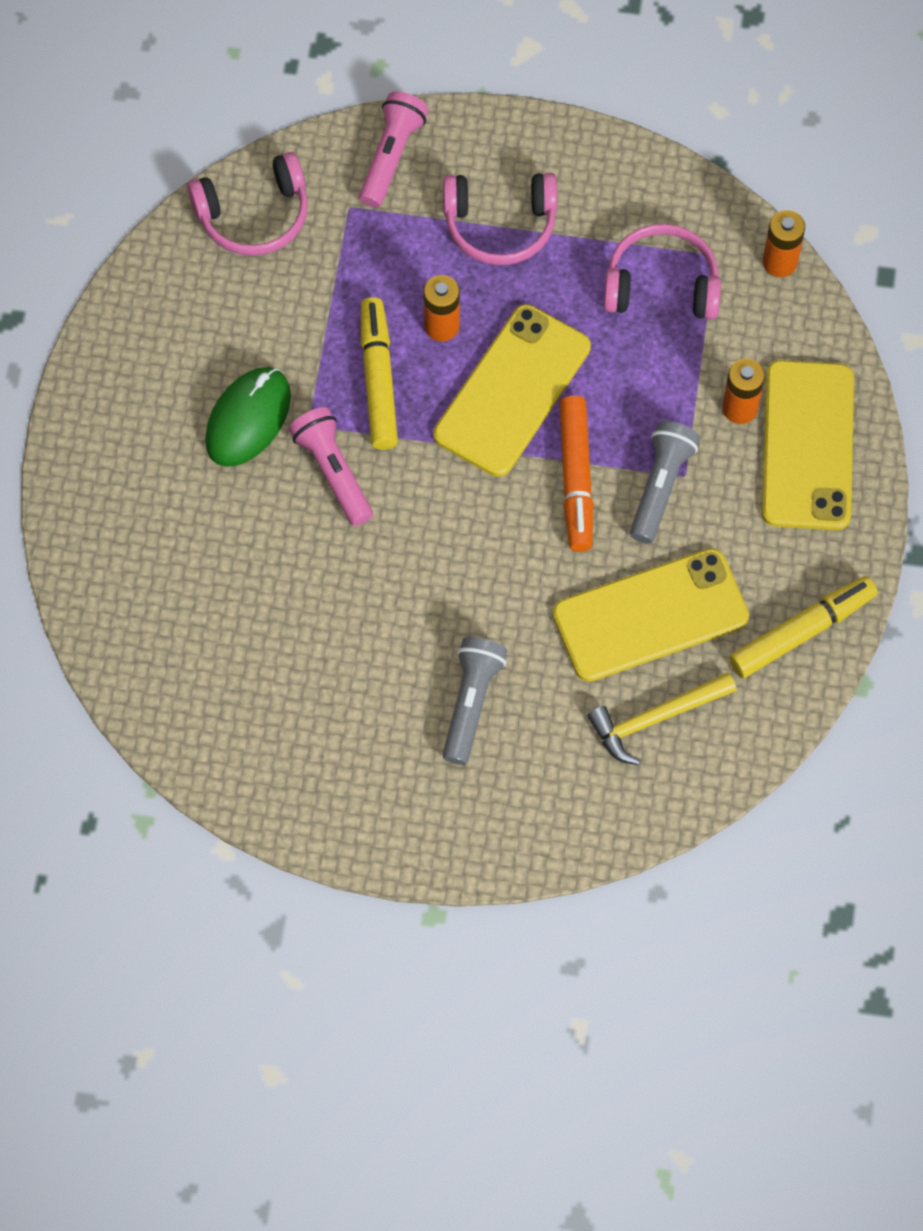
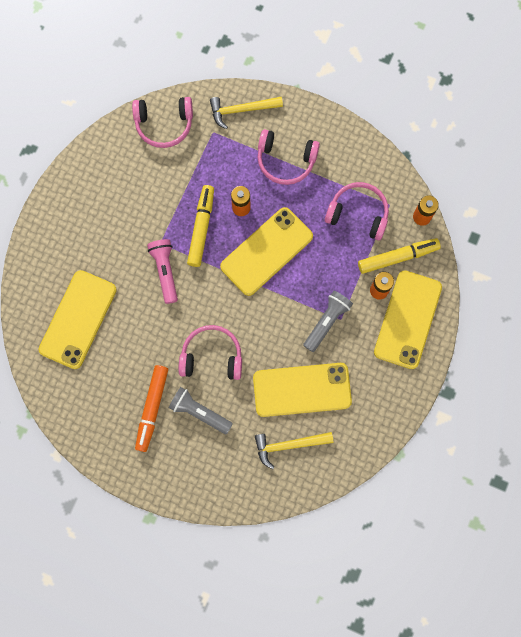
camera: 15 degrees right, 10 degrees up
(194, 597) = (78, 319): none -> yellow phone
(248, 419) = (131, 232): green mouse -> none
(391, 156) = (241, 110): pink flashlight -> yellow hammer
(465, 600) = (212, 356): none -> pink headphones
(471, 703) = (199, 412): grey flashlight -> grey flashlight turned 90 degrees counterclockwise
(576, 478) = (285, 306): orange marker -> orange marker (152, 408)
(801, 631) = (376, 418): yellow marker -> yellow marker (397, 257)

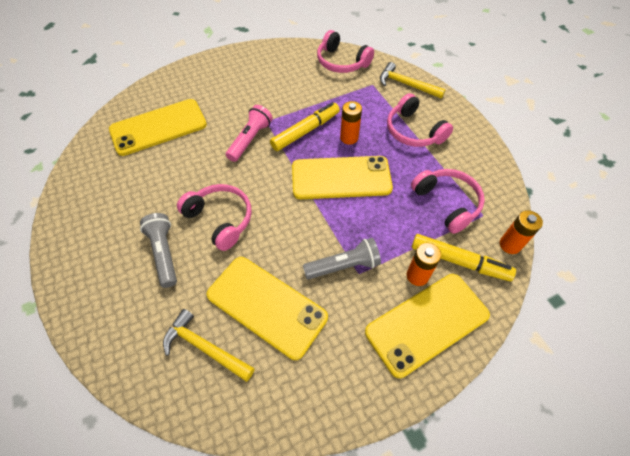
camera: 40 degrees right, 20 degrees down
(152, 408) = (134, 221): orange marker -> none

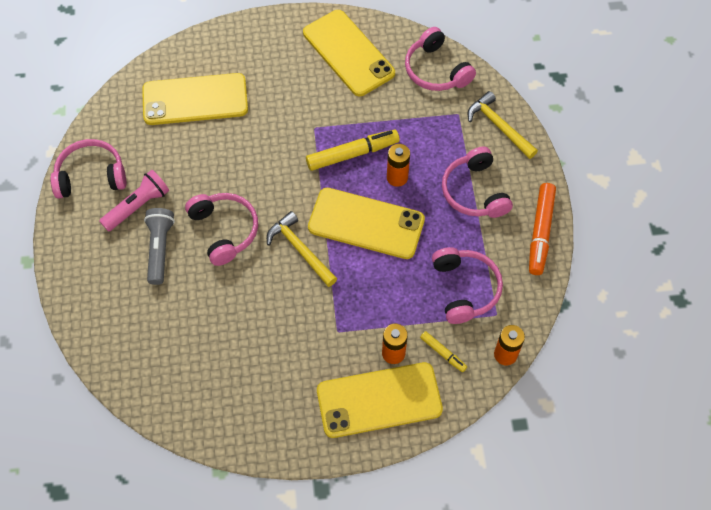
camera: 20 degrees right, 5 degrees up
(79, 210) = (91, 176): none -> pink headphones
(205, 347) = (170, 351): yellow hammer -> yellow hammer (300, 249)
(250, 139) = (288, 146): pink flashlight -> pink flashlight (138, 206)
(266, 306) = (237, 333): yellow phone -> yellow phone (348, 53)
(343, 266) = (326, 319): grey flashlight -> none
(459, 261) = (443, 353): yellow marker -> yellow marker, size x0.53
(479, 145) = (540, 232): none -> orange marker

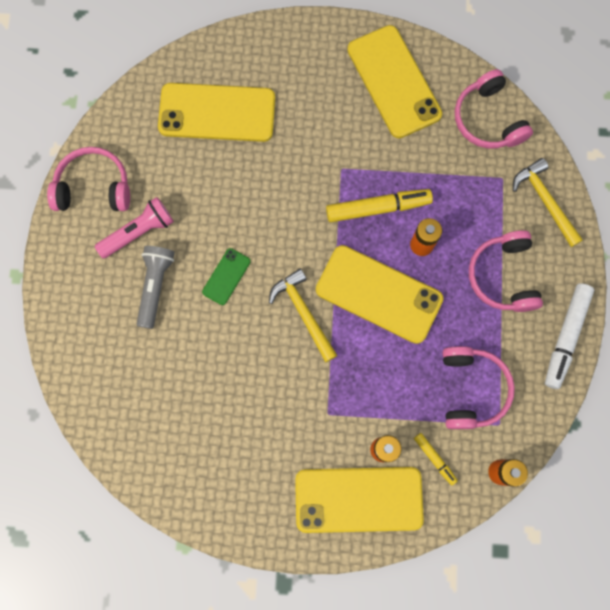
camera: 10 degrees right, 15 degrees up
(224, 230) = (226, 276): pink headphones -> green phone
(540, 232) = (566, 337): orange marker -> white marker

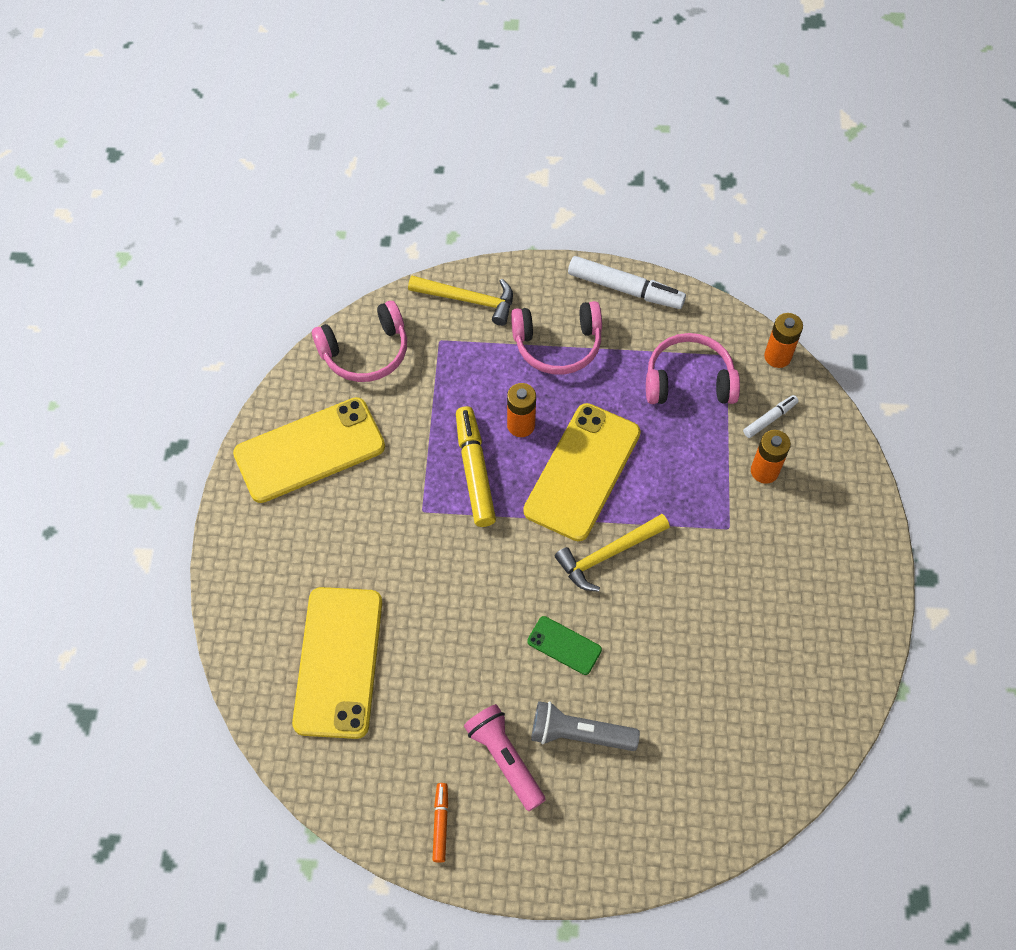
camera: 90 degrees left, 15 degrees down
(94, 187) = (440, 824): pink headphones -> orange marker
(358, 499) = (823, 496): yellow phone -> none
(434, 459) = (769, 419): yellow marker -> white marker
(545, 201) = (468, 300): yellow hammer -> yellow hammer turned 135 degrees counterclockwise

